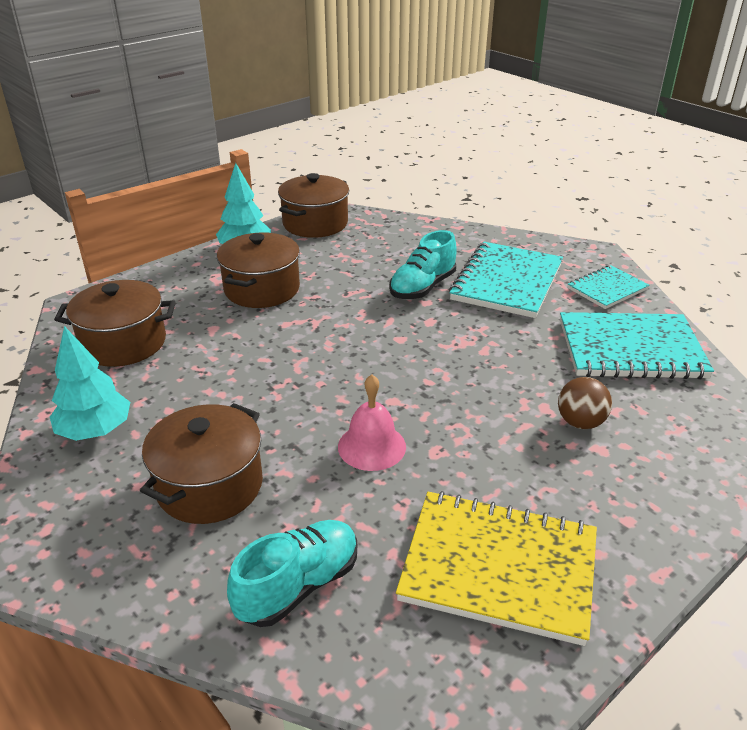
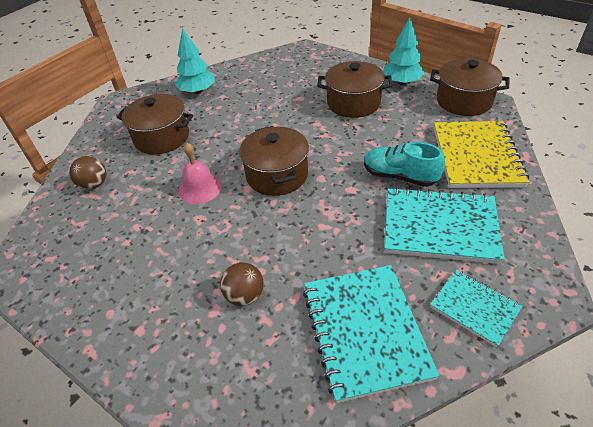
camera: 80 degrees right, 10 degrees up
(123, 343) = (273, 74): brown pot -> brown pot (277, 175)
(298, 586) = (94, 184): turquoise shoe -> brown ball
(499, 568) = (100, 262): yellow notebook -> yellow notebook (476, 156)

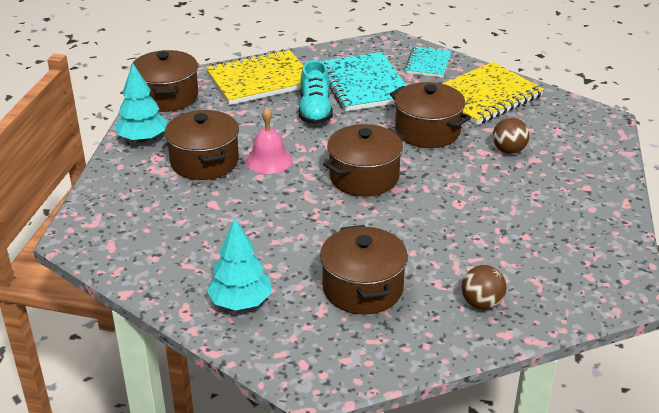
camera: 120 degrees left, 10 degrees down
(200, 188) = (421, 219): pink bell -> pink bell (269, 160)
(320, 243) = (427, 131): none -> brown pot
(365, 331) = (485, 96): turquoise notebook -> yellow notebook

